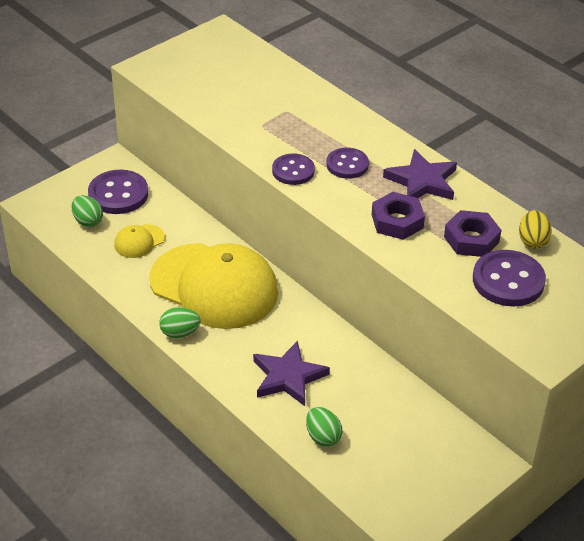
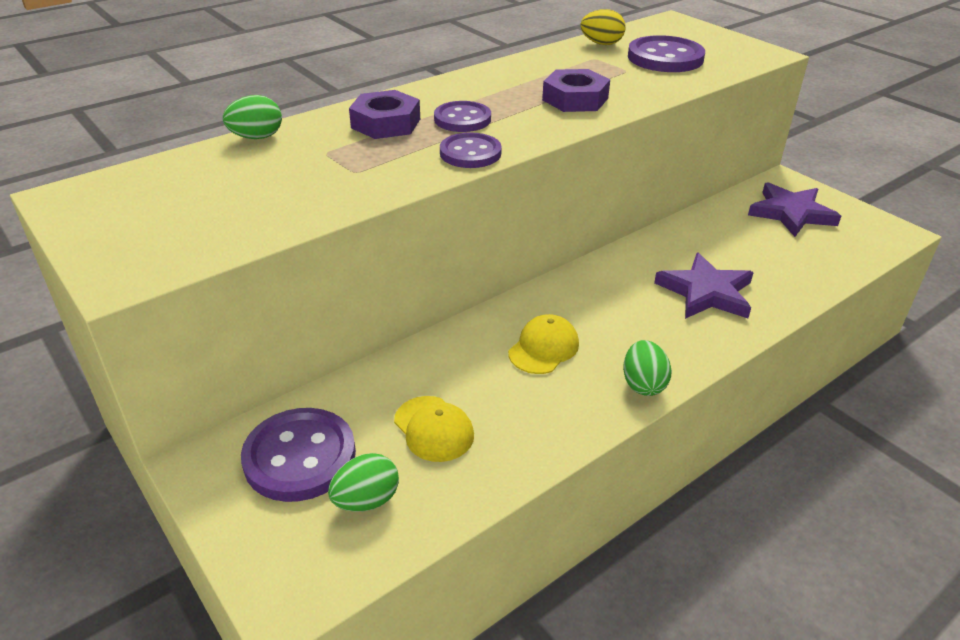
camera: 85 degrees left, 5 degrees down
(214, 286) = (543, 348): yellow cap -> yellow cap, size x0.41
(323, 437) = (793, 273): green egg -> green egg (257, 137)
(422, 181) = (501, 82): purple star -> purple star (791, 213)
(471, 239) = (602, 67): purple nut -> purple nut (385, 123)

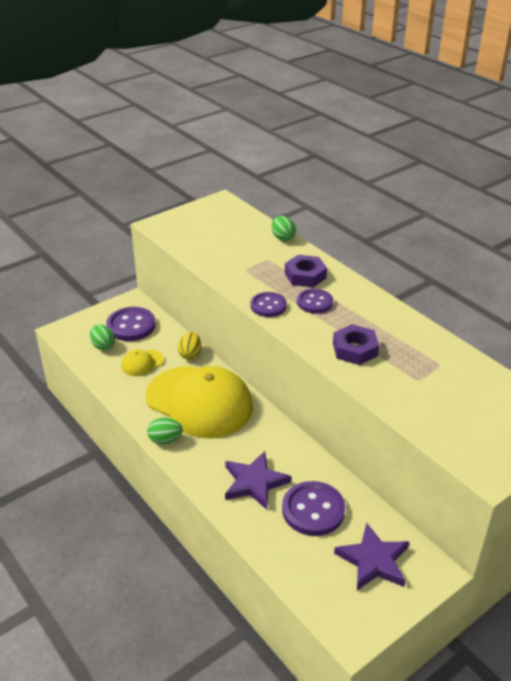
camera: 90 degrees right, 0 degrees up
(543, 348) = (199, 402): yellow cap -> yellow cap, size x2.44
(601, 44) = (475, 370): yellow egg -> yellow egg (190, 354)
(665, 58) = (453, 404): purple button -> purple button (313, 510)

